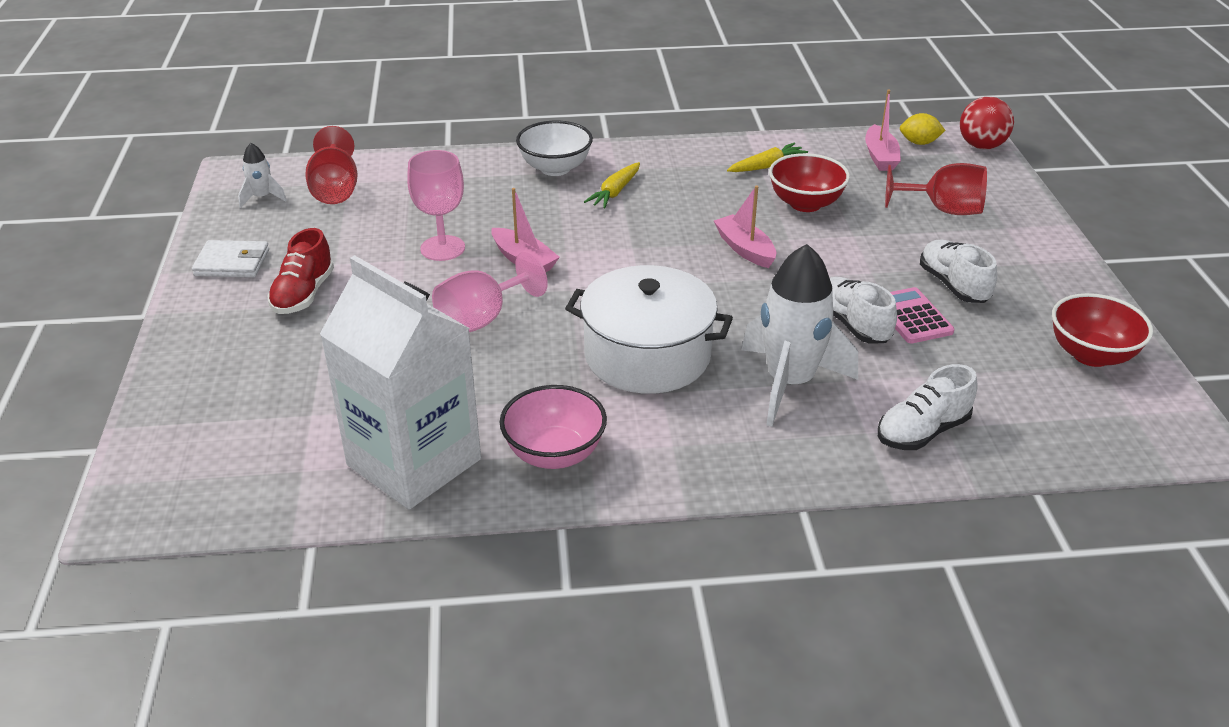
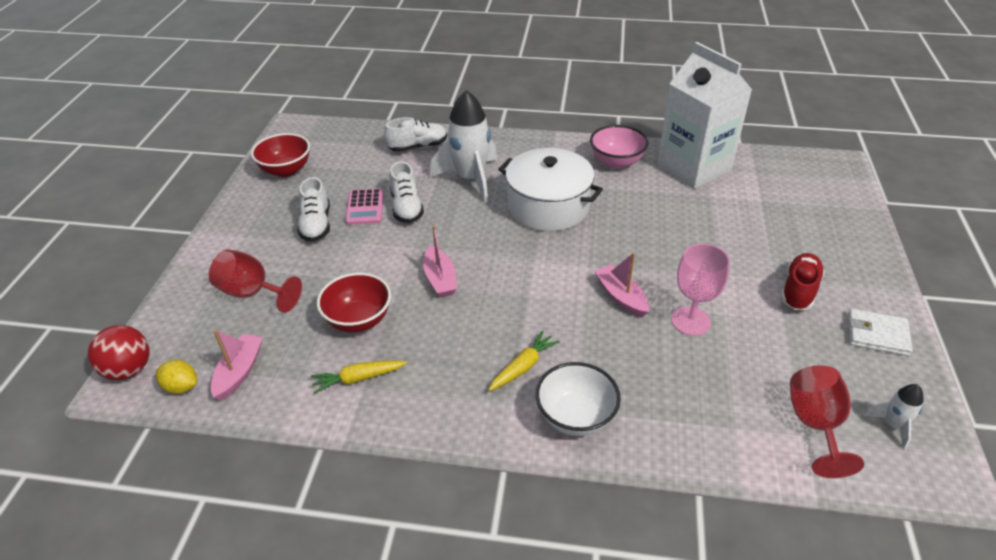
camera: 165 degrees left, 5 degrees up
(482, 319) = (656, 248): pink goblet -> none

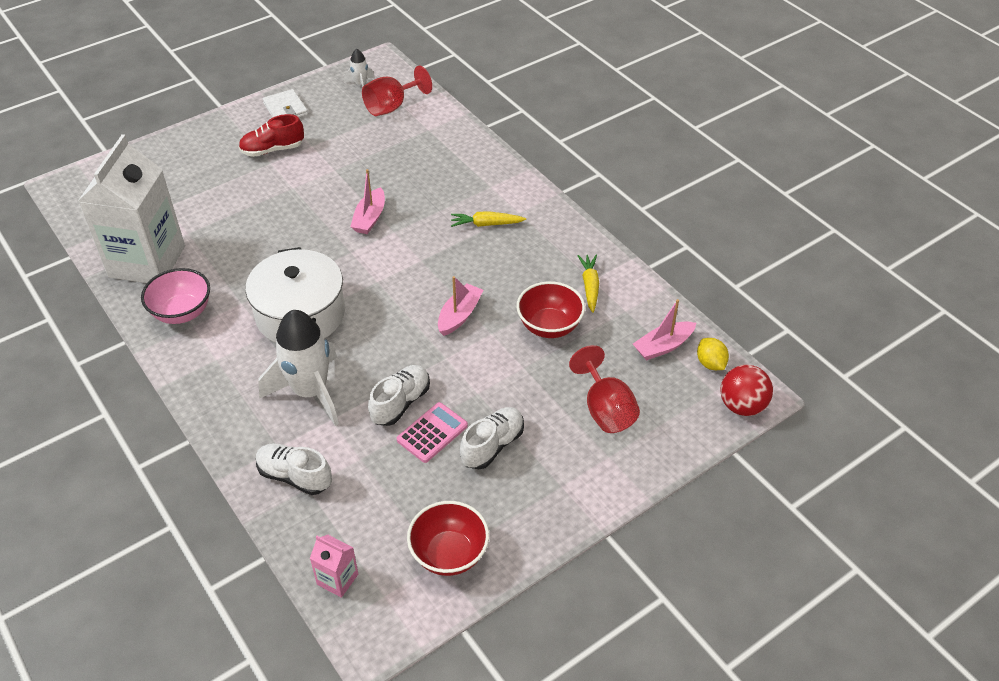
camera: 135 degrees left, 5 degrees up
(336, 132) = (337, 579): none -> pink carton
(358, 379) = (590, 286): yellow carrot -> yellow carrot turned 120 degrees counterclockwise
(575, 417) = (495, 184): white bowl -> none
(690, 321) = (358, 179): pink goblet -> none

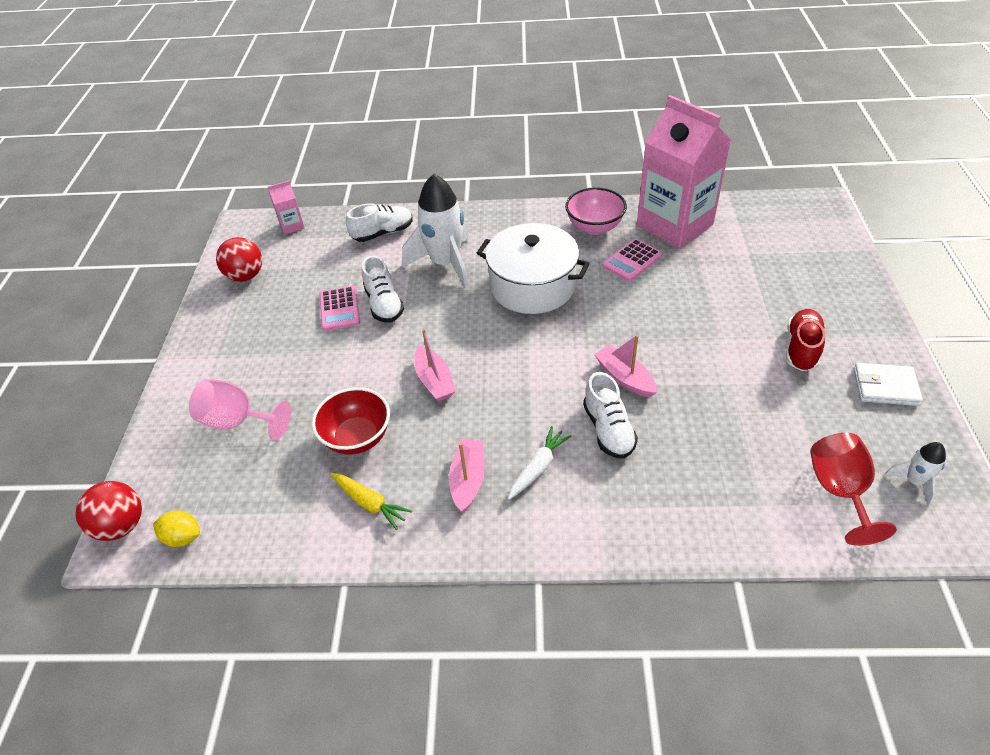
camera: 130 degrees right, 0 degrees up
(147, 261) = (674, 225): white carton -> pink carton
(221, 267) = (632, 261): none -> pink calculator
(449, 554) = (246, 276): red bowl -> red ball
(486, 224) = (538, 467): yellow carrot -> white carrot
(492, 445) = (291, 335): white shoe -> white shoe (608, 429)
(605, 409) = (238, 421): red goblet -> pink goblet
(663, 346) = (242, 512): pink boat -> pink boat (468, 480)

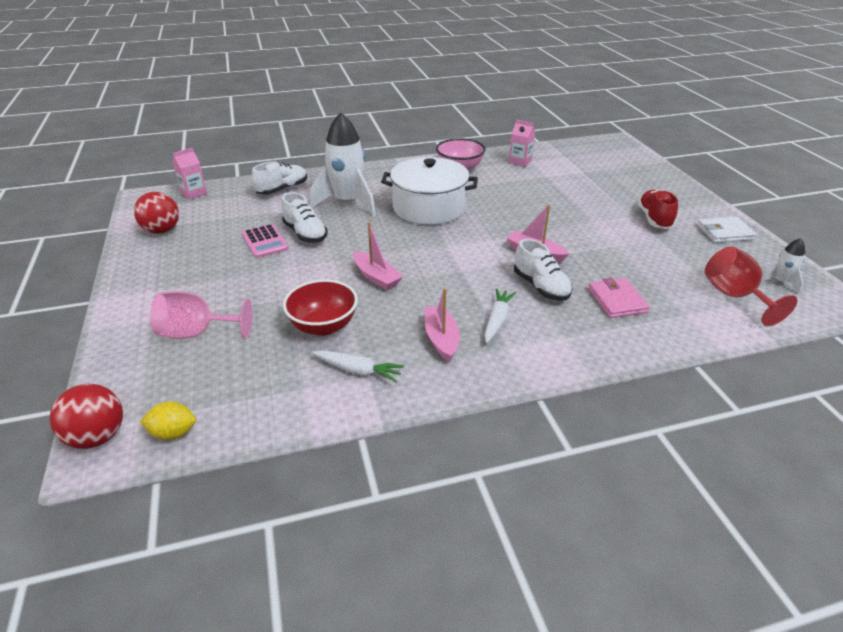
camera: 20 degrees left, 10 degrees down
(370, 503) = (358, 371): yellow carrot -> white carrot
(632, 261) = (500, 185): pink calculator -> none
(674, 225) = (520, 162): pink carton -> pink carton, size x0.41
(688, 468) = (617, 300): none -> pink wallet

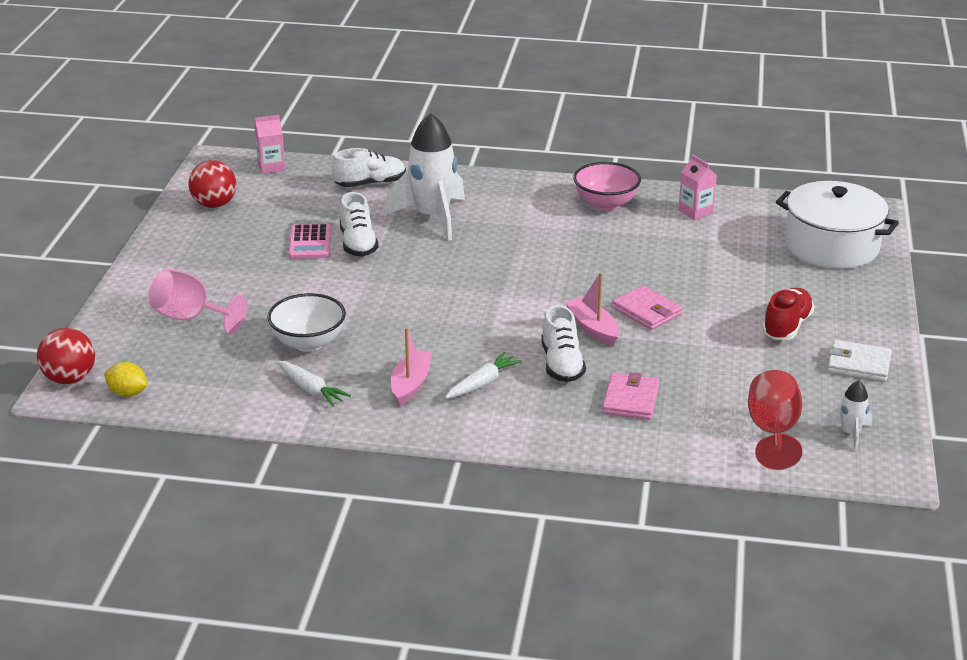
camera: 25 degrees right, 5 degrees down
(323, 326) = (308, 343): red bowl -> white bowl
(376, 277) = (396, 309): pink boat -> none
(429, 207) = (521, 246): white pot -> white pot (831, 246)
(558, 231) = (647, 311): none -> pink wallet

